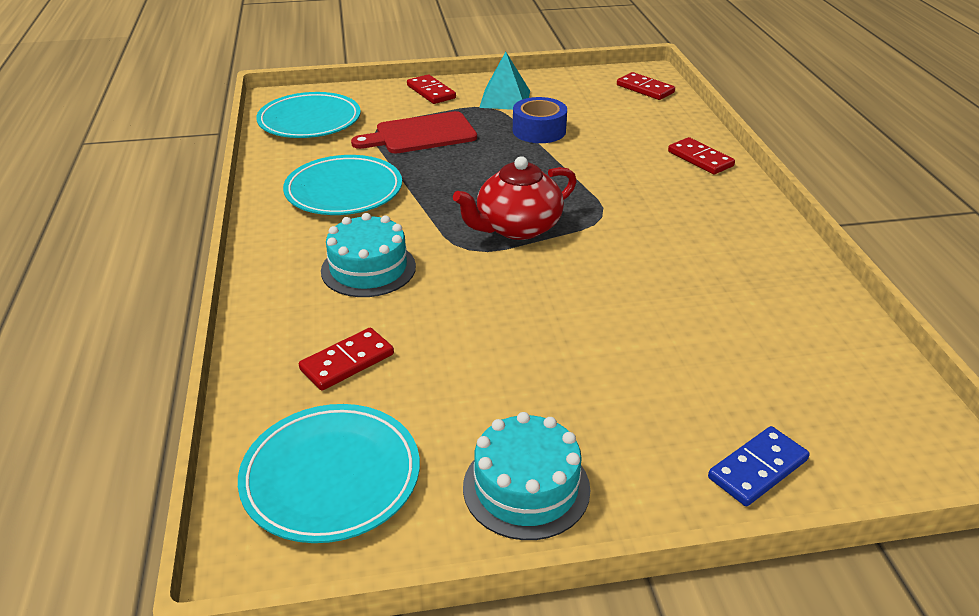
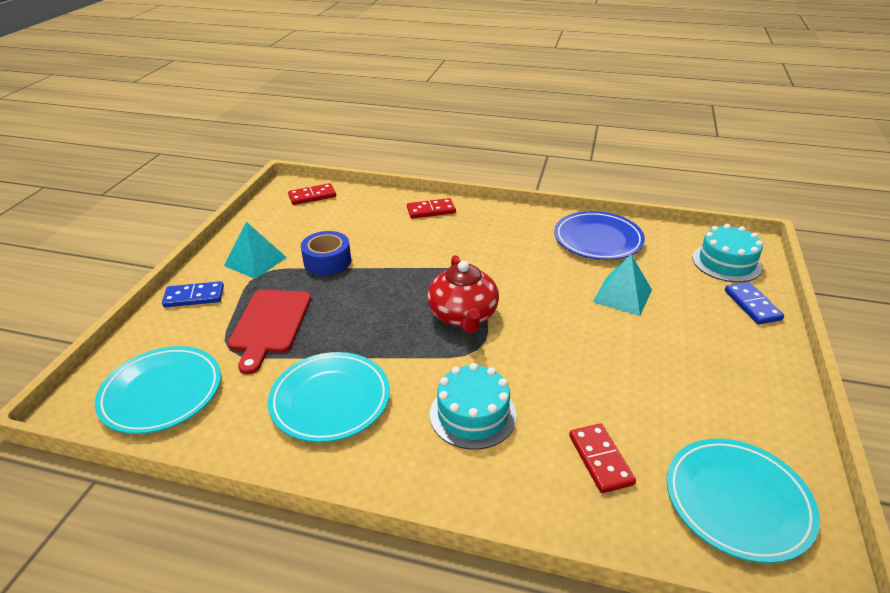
camera: 65 degrees left, 0 degrees up
(431, 92) = (194, 297): red domino -> blue domino
(526, 487) = (759, 400): turquoise cake -> turquoise cake (726, 262)
(661, 334) = (622, 295): none -> turquoise pyramid
(778, 292) = (598, 239): none -> blue plate

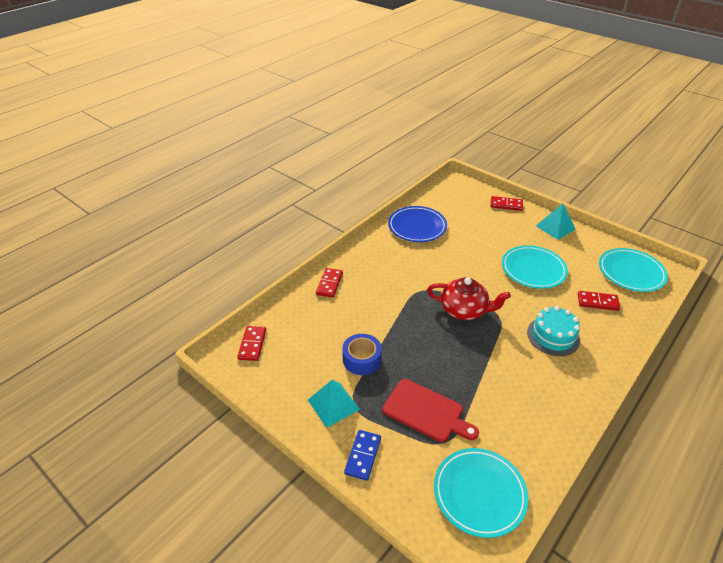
camera: 65 degrees left, 5 degrees up
(330, 400) = (520, 396): turquoise plate -> turquoise plate (533, 269)
(622, 295) = (476, 241): turquoise pyramid -> turquoise pyramid (555, 227)
(726, 262) = (466, 195): turquoise cake -> none
(752, 305) = (506, 205): blue domino -> red domino

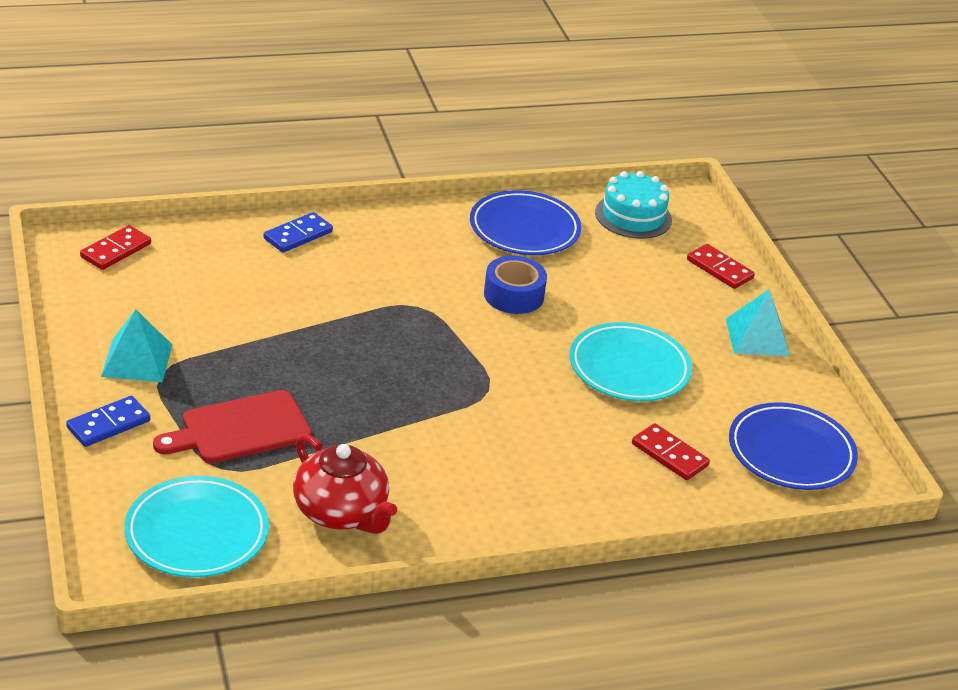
camera: 30 degrees right, 5 degrees down
(329, 284) = (298, 235): red domino -> blue domino
(362, 359) = (230, 336): blue tape -> blue tape (513, 295)
(426, 412) = (240, 429): red cutting board -> red cutting board turned 90 degrees clockwise
(464, 310) = (446, 358): red teapot -> red teapot (341, 512)
(553, 336) = (533, 452): turquoise cake -> turquoise cake (633, 216)
(631, 272) = (791, 452): turquoise plate -> blue plate

